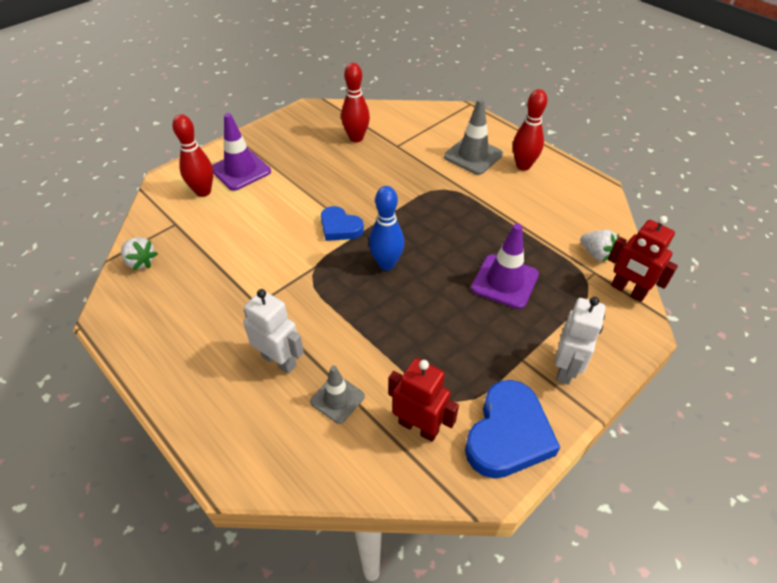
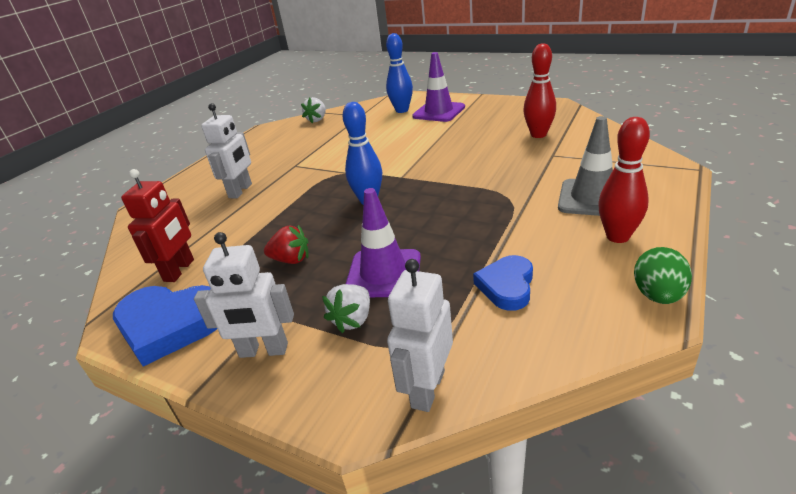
camera: 75 degrees right, 15 degrees down
(203, 192) = (402, 110): red bowling pin -> blue bowling pin
(337, 399) = (206, 224): grey traffic cone -> none
(340, 227) = (402, 167): blue heart -> blue heart (506, 286)
(452, 335) = (291, 260): none -> red strawberry
(584, 177) = (658, 295): none -> green egg
(596, 254) = (486, 340): white strawberry -> white strawberry (353, 320)
(628, 291) = (427, 389): red robot -> white robot

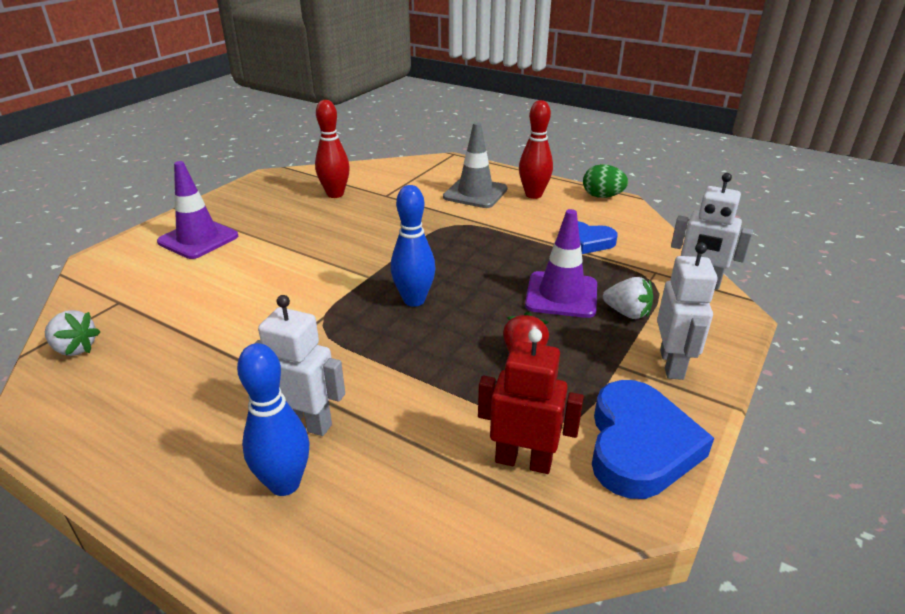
camera: 90 degrees left, 0 degrees up
(402, 110) = (152, 265): blue bowling pin -> blue bowling pin (285, 484)

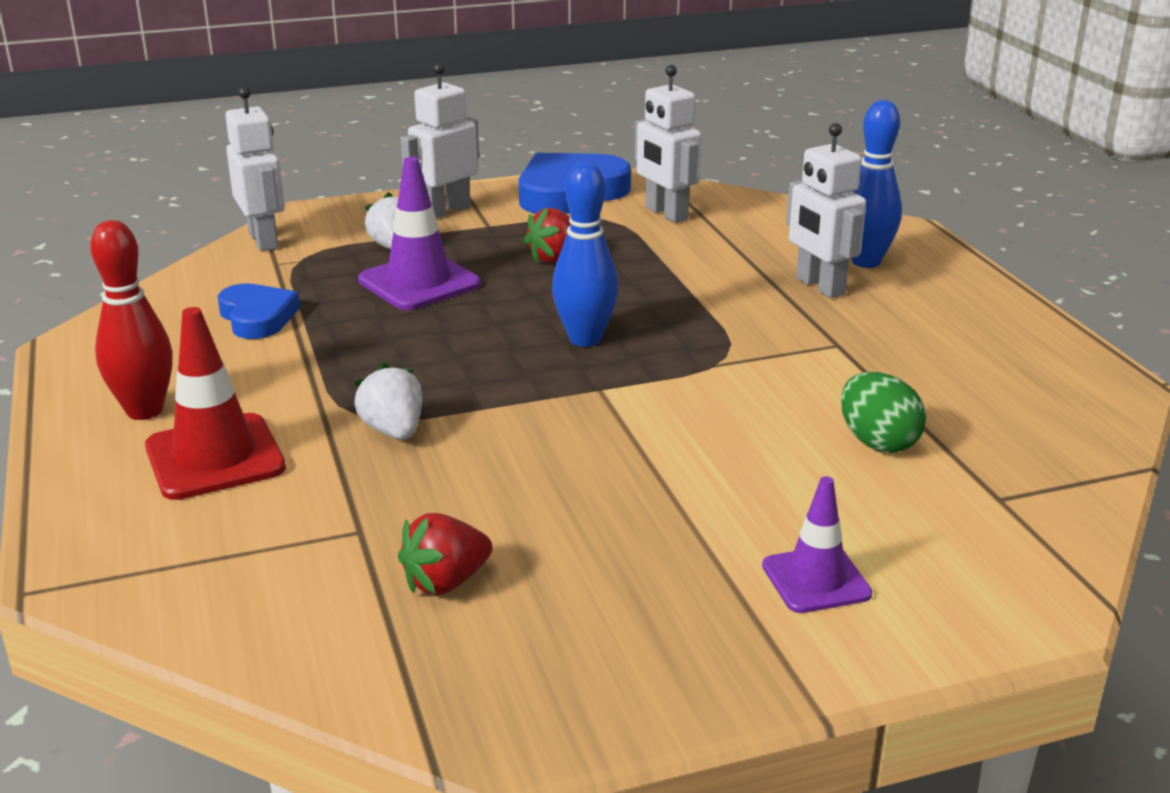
camera: 140 degrees left, 5 degrees down
(75, 349) = (1069, 447): white strawberry -> white strawberry (393, 431)
(198, 239) = (816, 580): purple traffic cone -> purple traffic cone, size x0.64
(335, 194) = (445, 582): red bowling pin -> red strawberry
(475, 193) = (215, 457): grey traffic cone -> red traffic cone
(523, 461) = (665, 213): red robot -> white robot
(602, 196) = (70, 363): green egg -> green egg (877, 442)

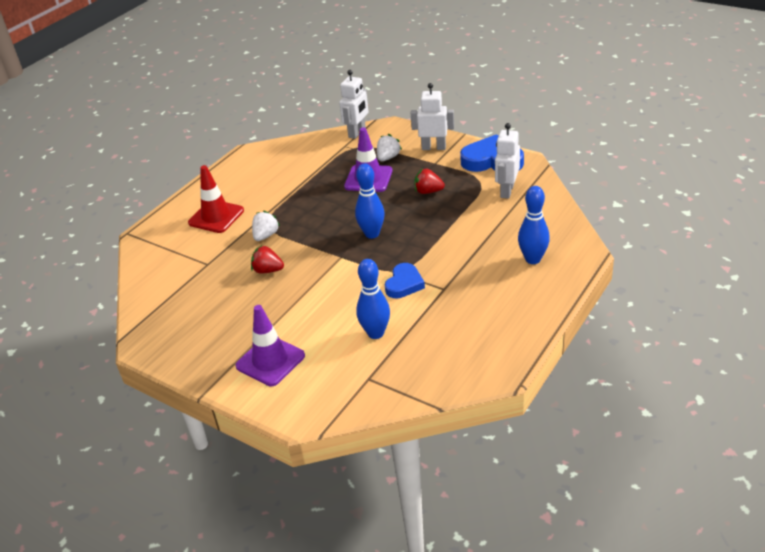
camera: 55 degrees right, 10 degrees up
(144, 411) = (226, 189): red bowling pin -> none
(257, 317) = (303, 168): blue heart -> blue heart (404, 284)
(445, 582) = (197, 293): red strawberry -> red strawberry (268, 270)
(816, 580) = (270, 361): purple traffic cone -> purple traffic cone, size x1.56
(819, 286) = (490, 260): white robot -> none
(877, 442) = (375, 333): green egg -> blue bowling pin

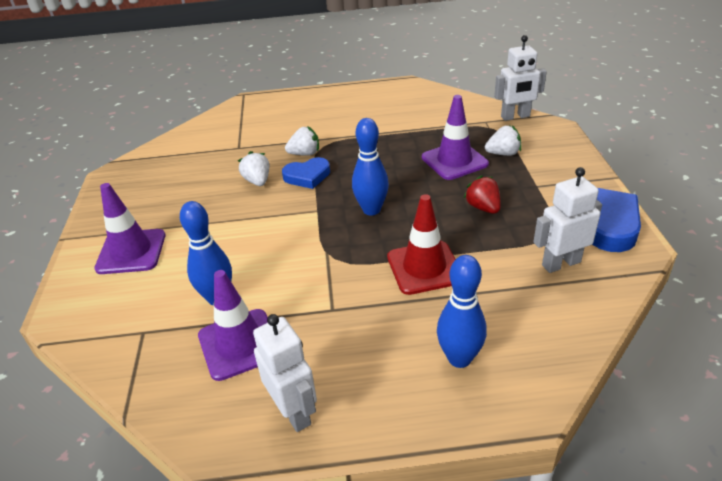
camera: 50 degrees right, 0 degrees up
(216, 217) = (304, 118): red traffic cone -> red traffic cone (424, 267)
(268, 270) = (257, 181): red strawberry -> white strawberry
(404, 284) = (313, 275): blue heart -> blue heart (307, 176)
(430, 337) = (239, 344): none -> purple traffic cone
(433, 147) = (561, 171): white robot -> white robot (294, 411)

